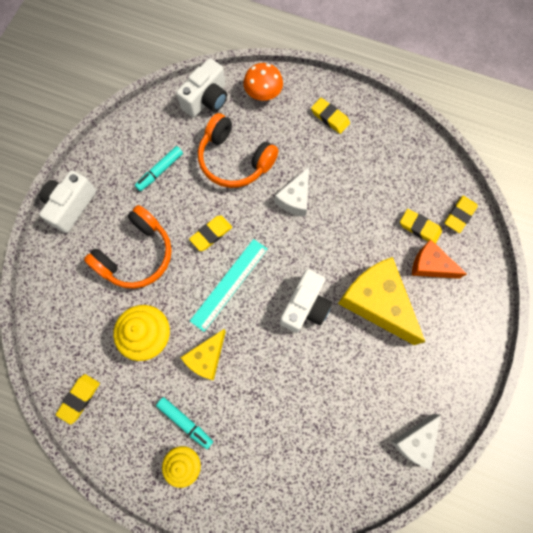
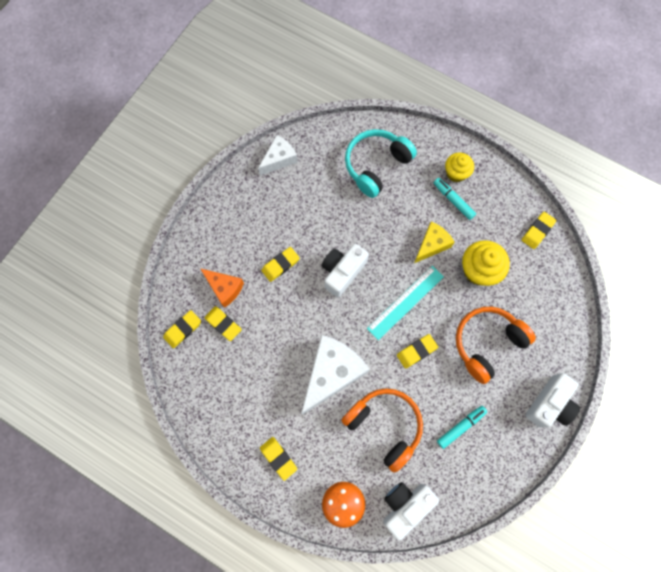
camera: 170 degrees left, 0 degrees up
(289, 455) = (376, 165): none -> turquoise headphones
(295, 198) = (332, 373): white cheese -> white cheese, size x1.74
(376, 302) = (280, 265): yellow cheese -> yellow eraser

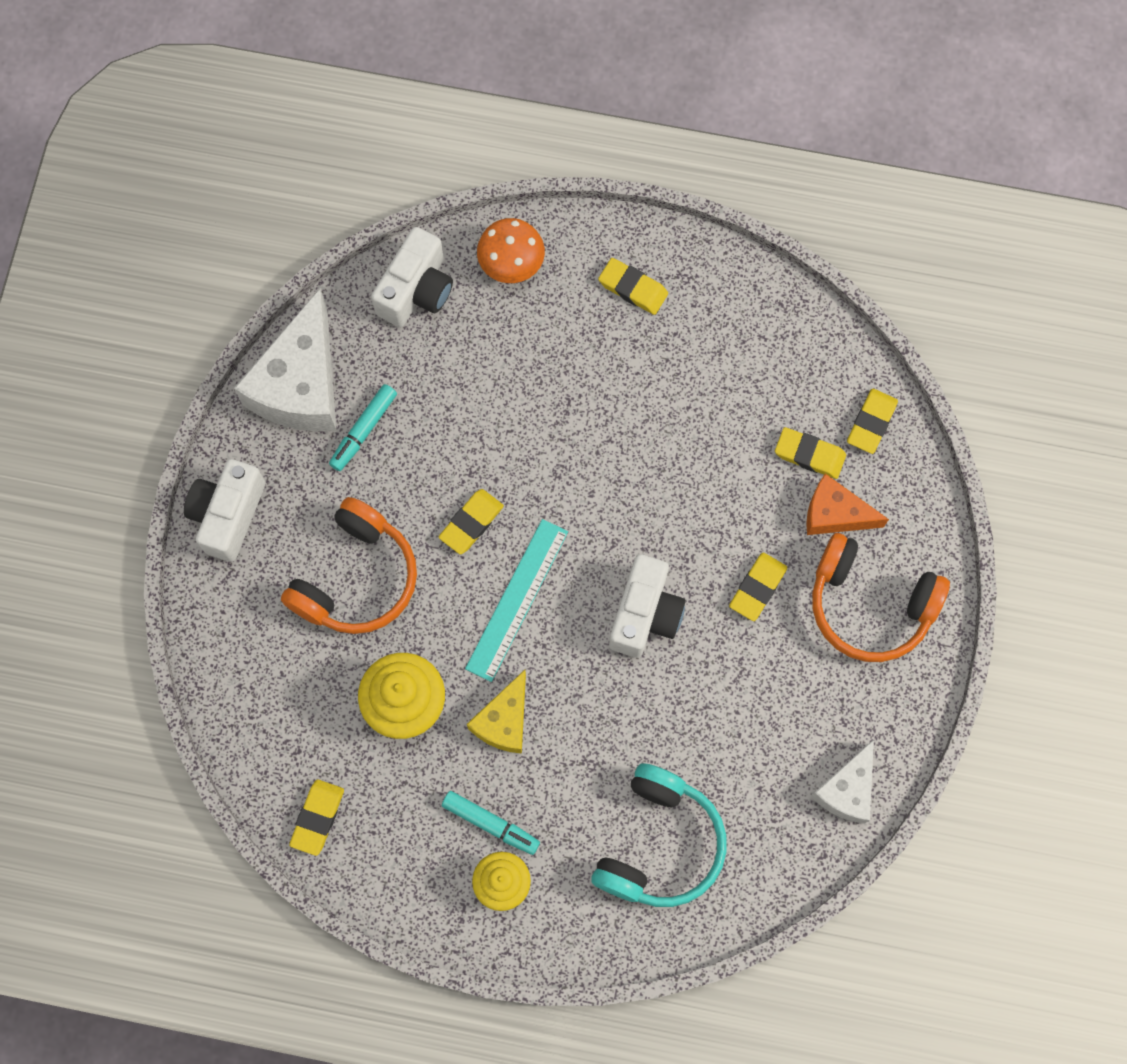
camera: 160 degrees right, 0 degrees up
(332, 373) = (598, 440): white cheese -> white cheese (301, 384)
(384, 425) = (485, 390): orange headphones -> orange headphones (869, 605)

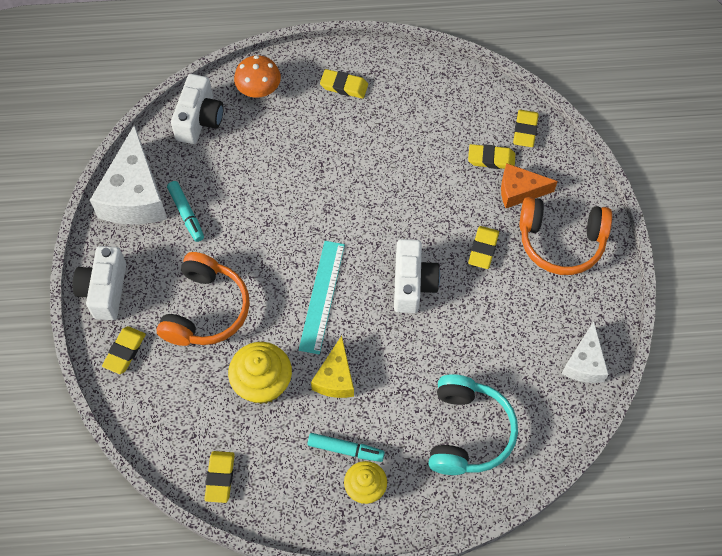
camera: 15 degrees left, 10 degrees down
(364, 430) = (186, 214): turquoise marker -> turquoise marker turned 45 degrees counterclockwise
(471, 523) = (276, 255): yellow eraser -> yellow eraser (124, 351)

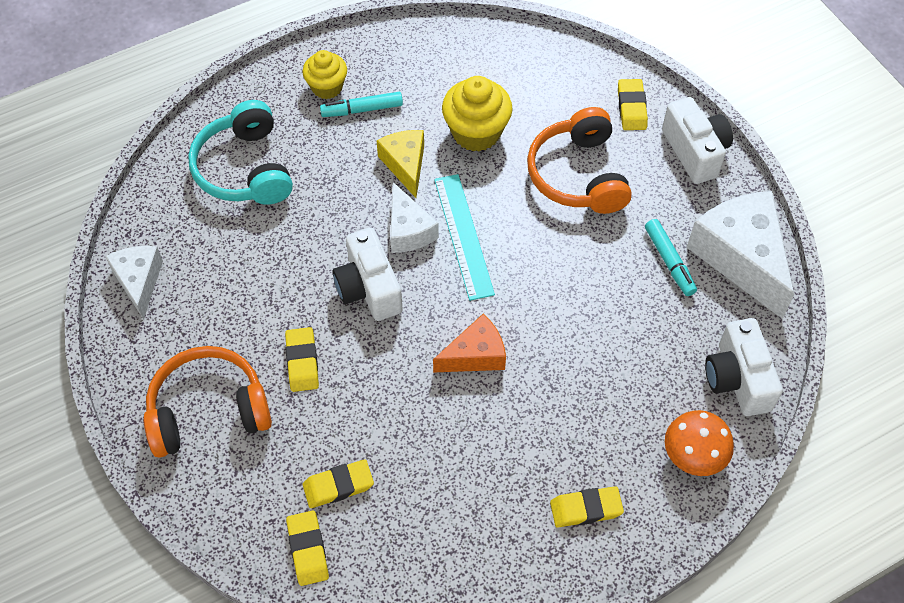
camera: 155 degrees right, 5 degrees down
(186, 214) = (669, 261): turquoise marker -> turquoise marker turned 150 degrees counterclockwise
(220, 477) = (468, 46): yellow eraser -> none
(361, 318) = (408, 230): none -> white cheese
(519, 191) = (284, 456): orange cheese -> orange cheese (475, 355)

